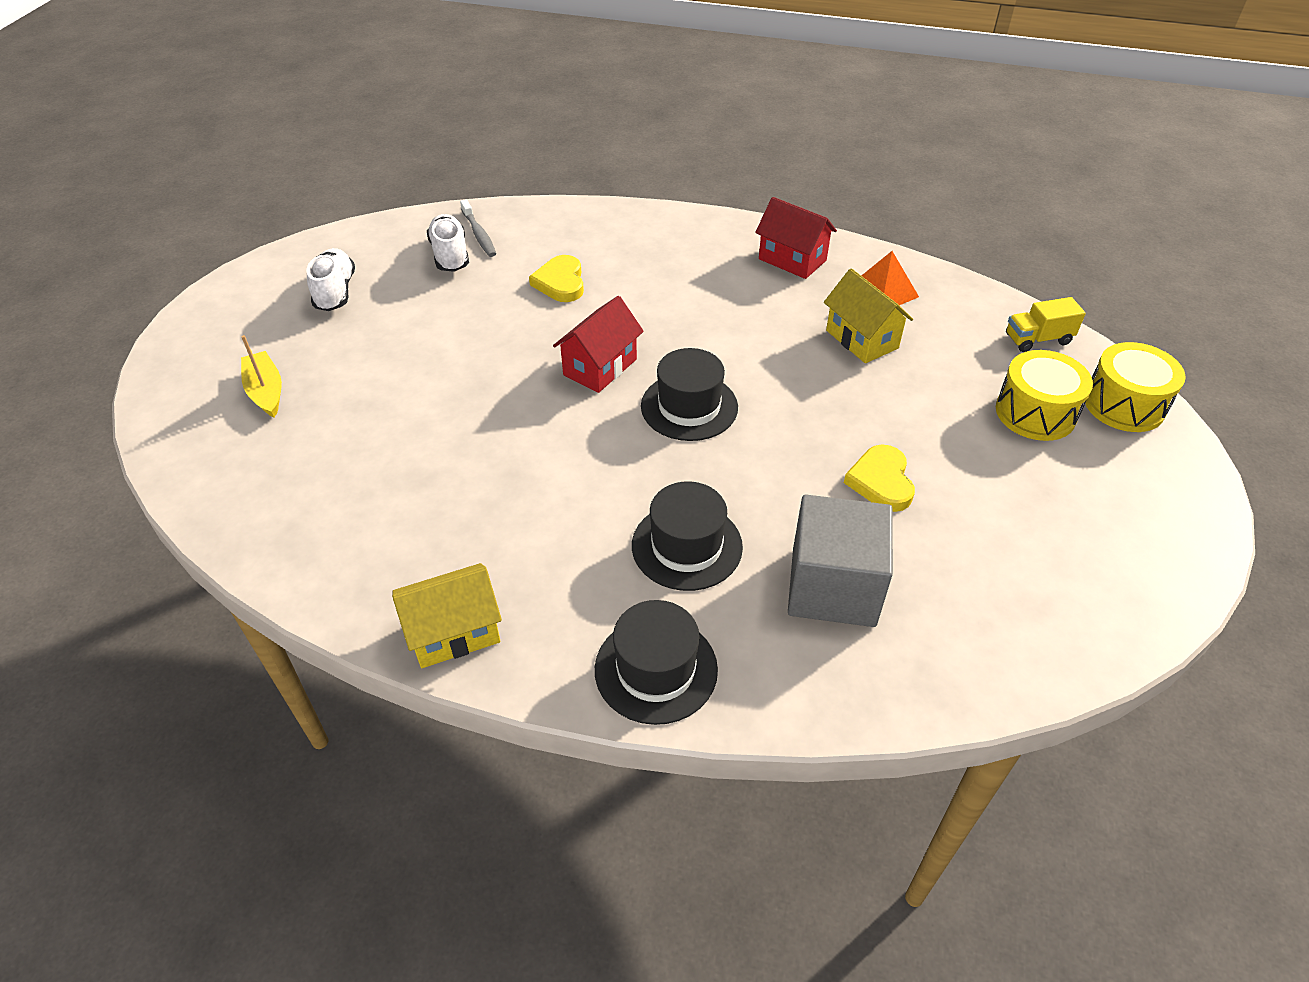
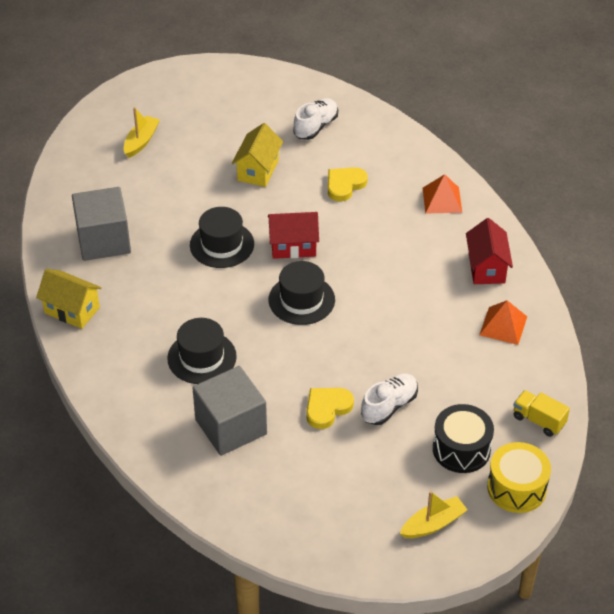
camera: 50 degrees right, 0 degrees up
(335, 292) = (235, 108): white shoe -> white shoe (389, 406)
(375, 523) = (103, 240): none -> grey cube
(479, 234) = (347, 124): grey toothbrush -> none
(656, 669) = (118, 390): black hat -> black hat (222, 244)
(666, 236) = (442, 200): none -> orange pyramid
(862, 339) = (443, 339): yellow house -> yellow house (258, 170)
(1035, 413) = (461, 449): yellow drum -> black drum
(1135, 496) = (433, 524): none -> yellow boat

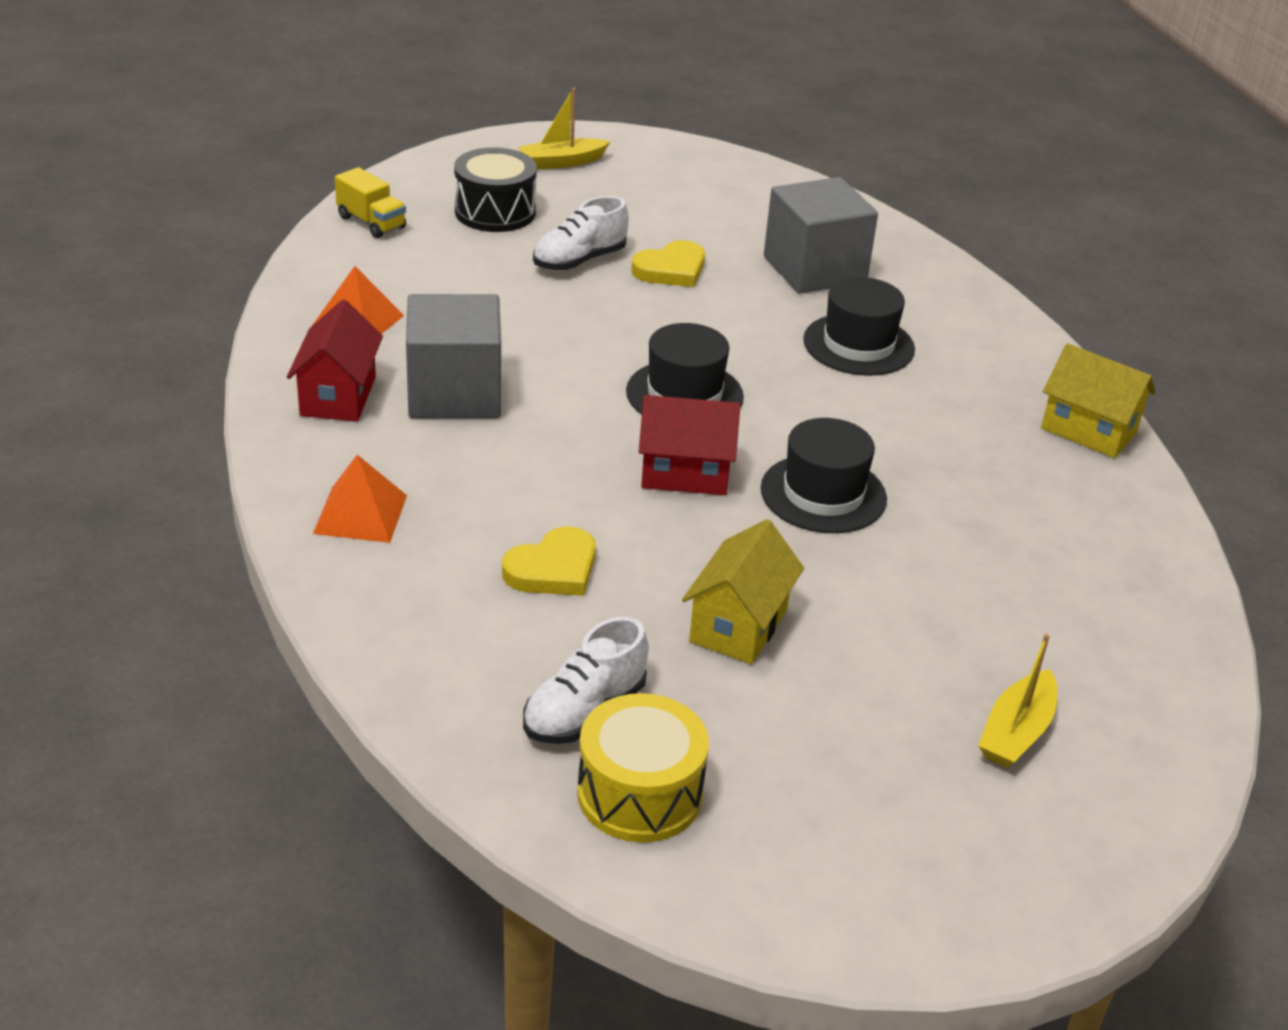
camera: 175 degrees left, 10 degrees down
(103, 240) = (1058, 531): grey cube -> grey cube (454, 393)
(516, 488) = (440, 174): yellow drum -> yellow drum (639, 794)

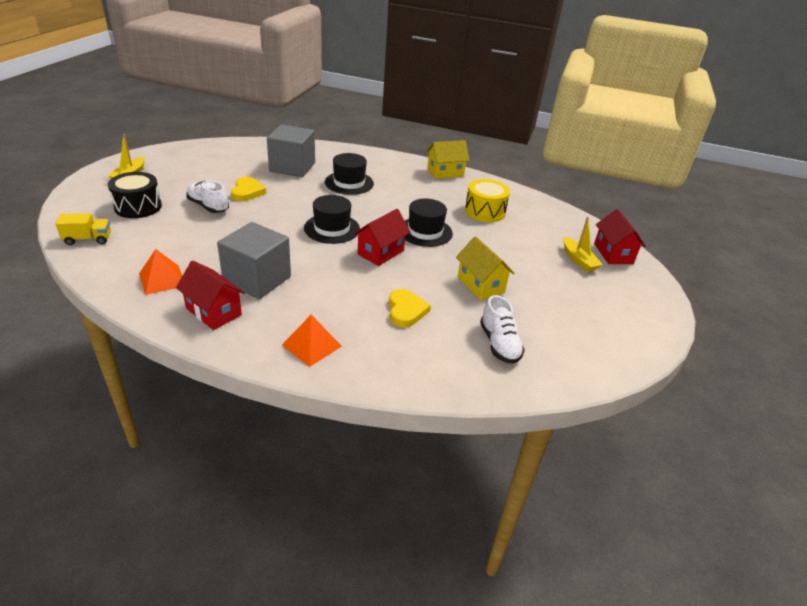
camera: 55 degrees left, 0 degrees up
(579, 260) = (208, 206): white shoe -> white shoe turned 135 degrees clockwise
(639, 794) = (555, 353): yellow drum -> yellow drum (485, 211)
(1124, 781) = (613, 253): none -> red house

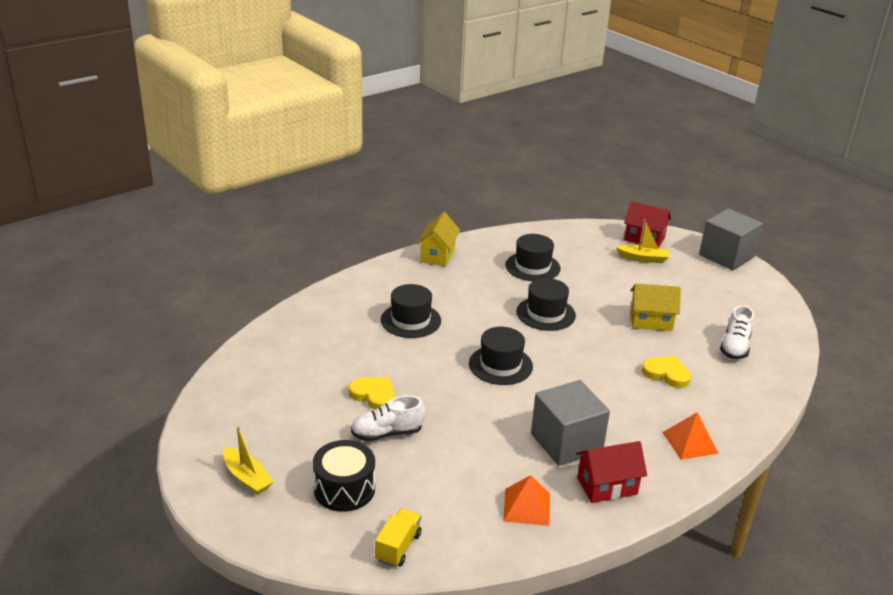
camera: 55 degrees left, 5 degrees down
(292, 167) = (338, 345): grey cube -> grey cube (726, 256)
(381, 252) = (565, 352): red house -> none
(485, 211) = (532, 267): yellow drum -> black hat
(499, 344) = (735, 347): white shoe -> white shoe turned 90 degrees clockwise

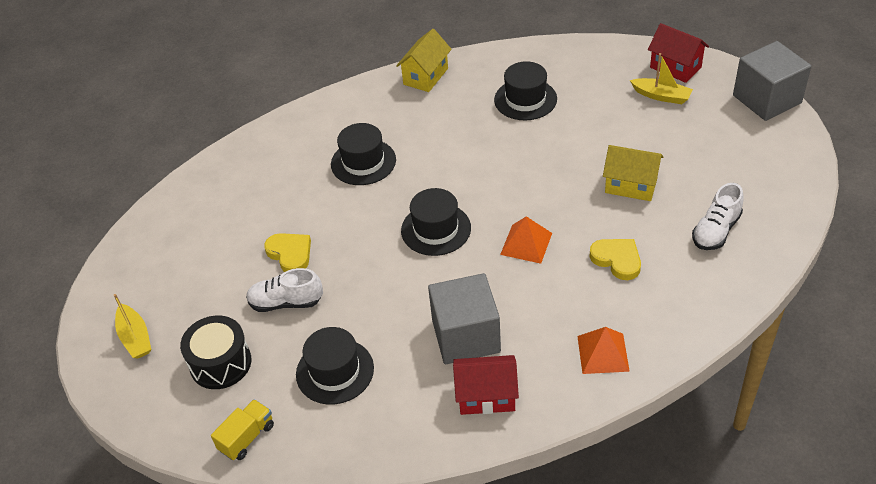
camera: 20 degrees right, 15 degrees up
(526, 507) = (391, 409): orange pyramid -> orange pyramid (526, 243)
(545, 313) = (513, 165): black hat -> black hat (335, 371)

